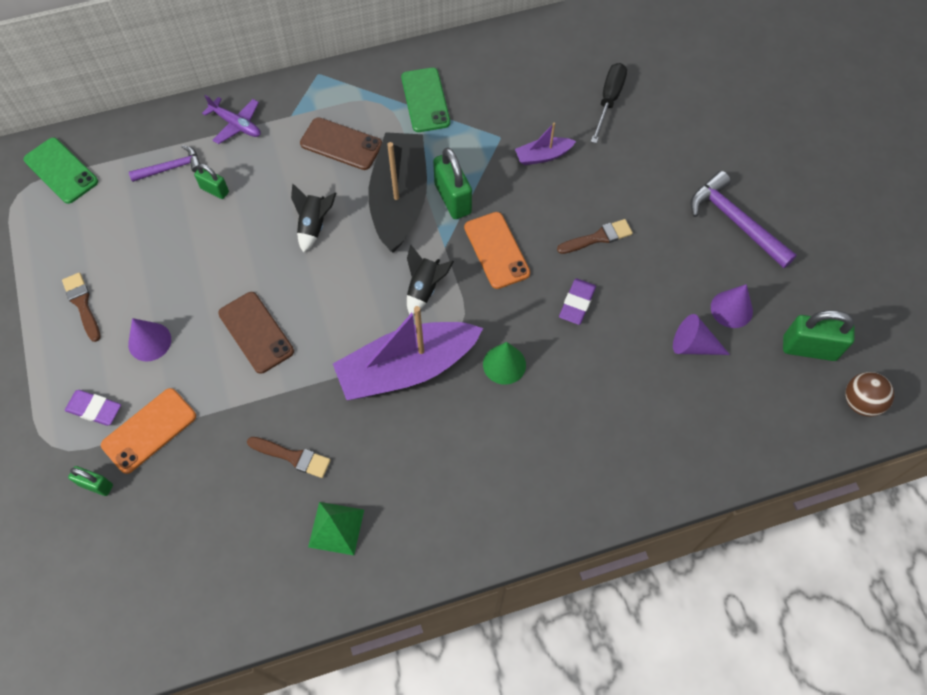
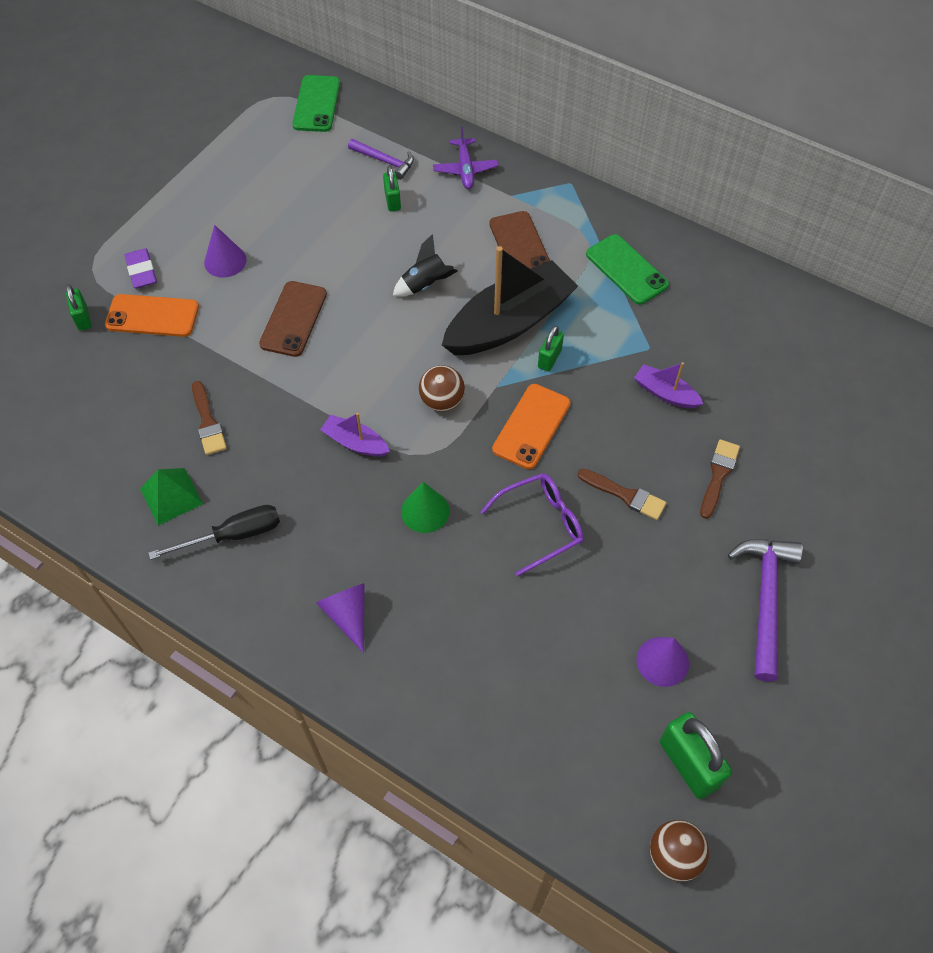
camera: 50 degrees right, 5 degrees down
(82, 304) = (219, 200): brown brush -> brown brush (718, 475)
(407, 368) = (355, 442): purple boat -> purple boat, size x0.46
(424, 288) = (442, 401): black rocket -> brown ball
(425, 100) = (626, 270): green phone -> green phone turned 75 degrees counterclockwise
(453, 199) = (549, 358): green padlock -> green padlock, size x0.58
(577, 303) = (540, 525): purple eraser -> purple glasses
(609, 100) = (783, 402): black screwdriver -> black screwdriver (233, 535)
(693, 345) = (589, 653): purple cone -> purple cone (347, 615)

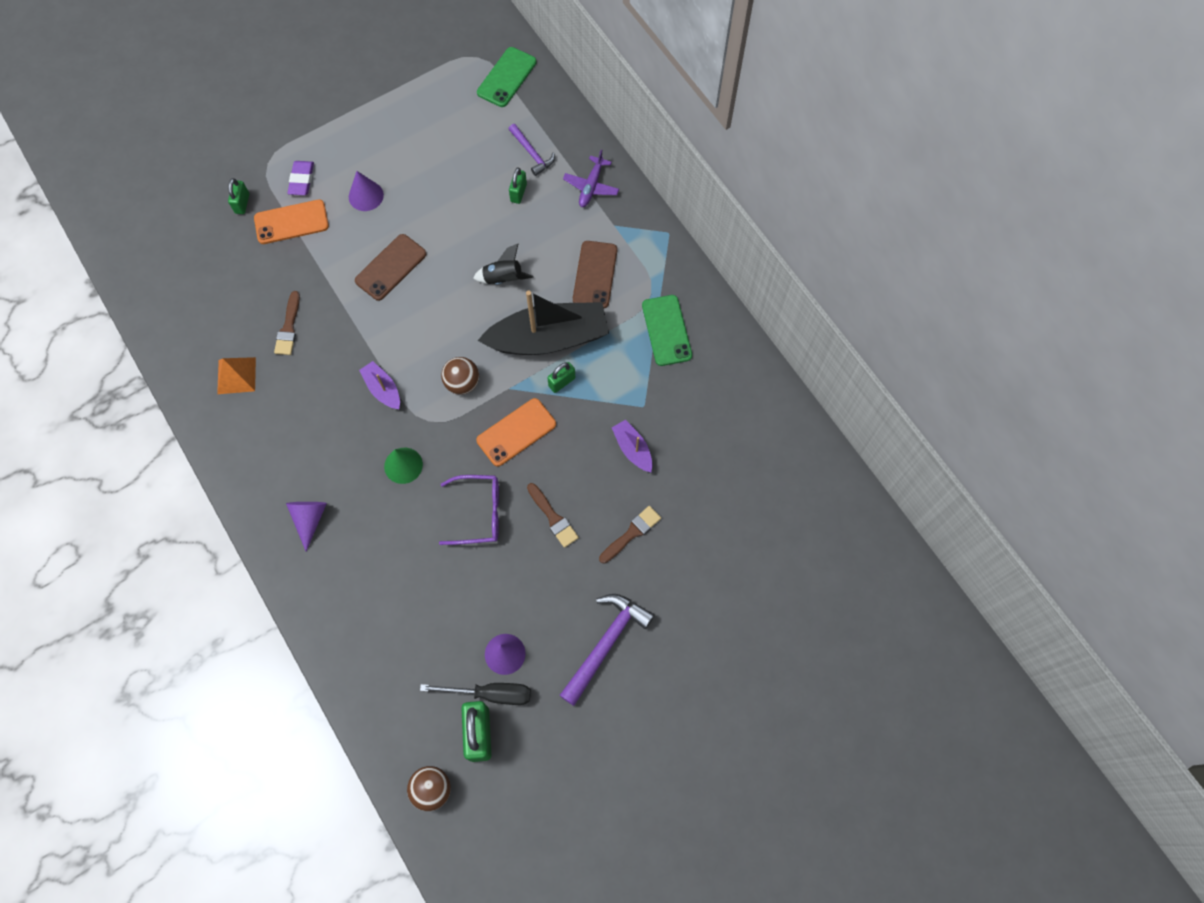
camera: 25 degrees right, 10 degrees up
(152, 316) = (291, 222): orange phone -> orange phone turned 45 degrees counterclockwise
(171, 496) = (236, 375): green pyramid -> orange pyramid
(233, 535) = (263, 424): black screwdriver -> black screwdriver (490, 693)

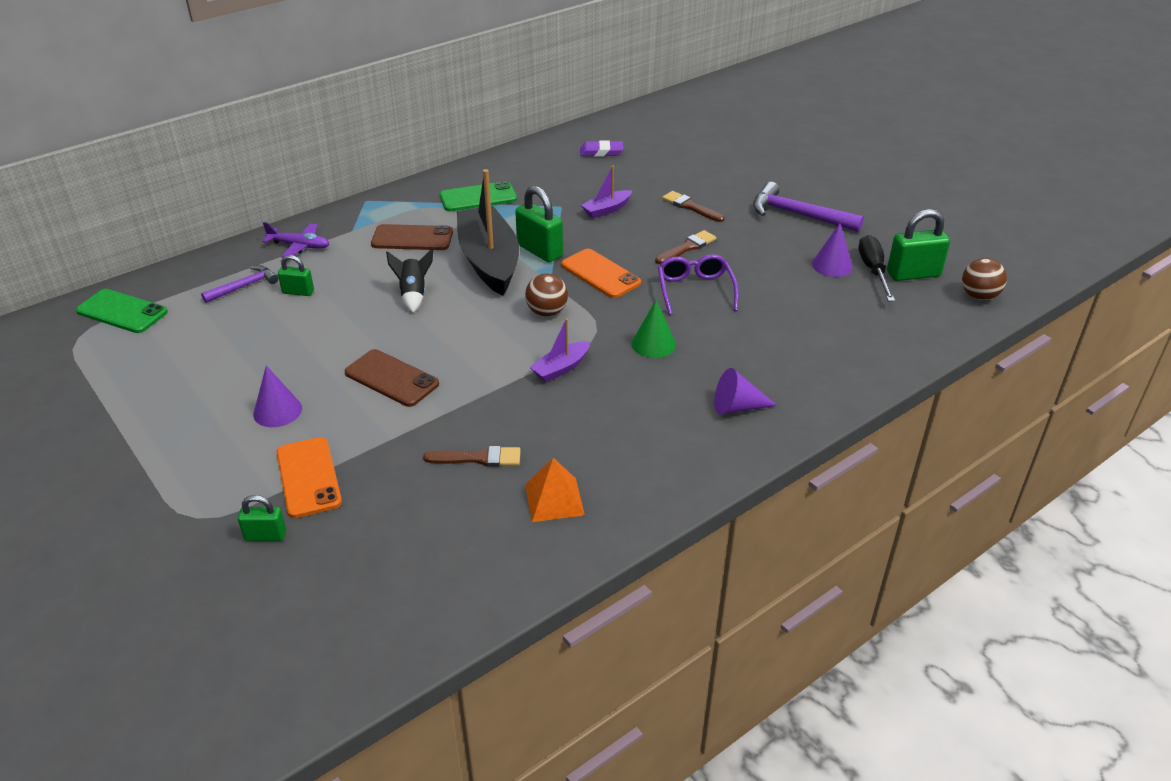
camera: 95 degrees left, 30 degrees down
(301, 180) = (237, 476): purple eraser -> purple eraser (601, 152)
(562, 382) = (539, 251): green padlock -> green padlock, size x1.73

